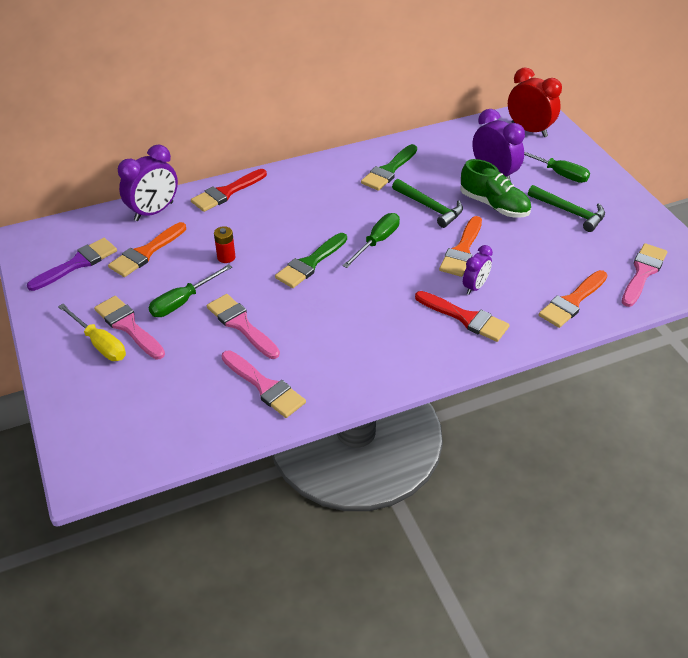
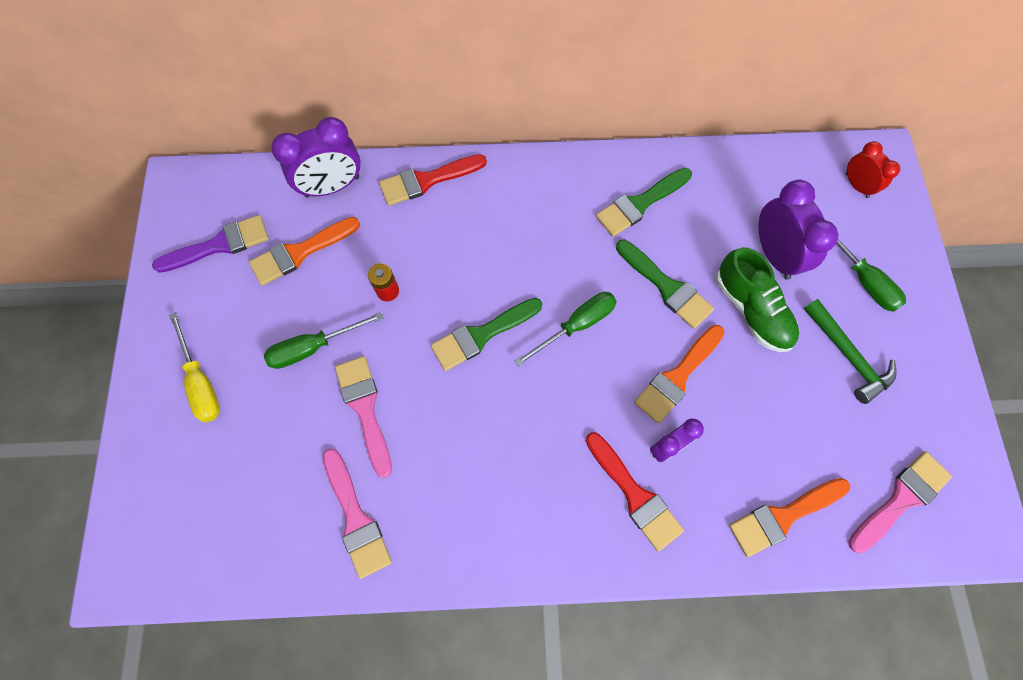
camera: 20 degrees right, 25 degrees up
(128, 326) = (240, 365): pink brush -> none
(429, 207) = (666, 287): green hammer -> green brush
(529, 130) = (856, 185): red clock -> red clock, size x0.60

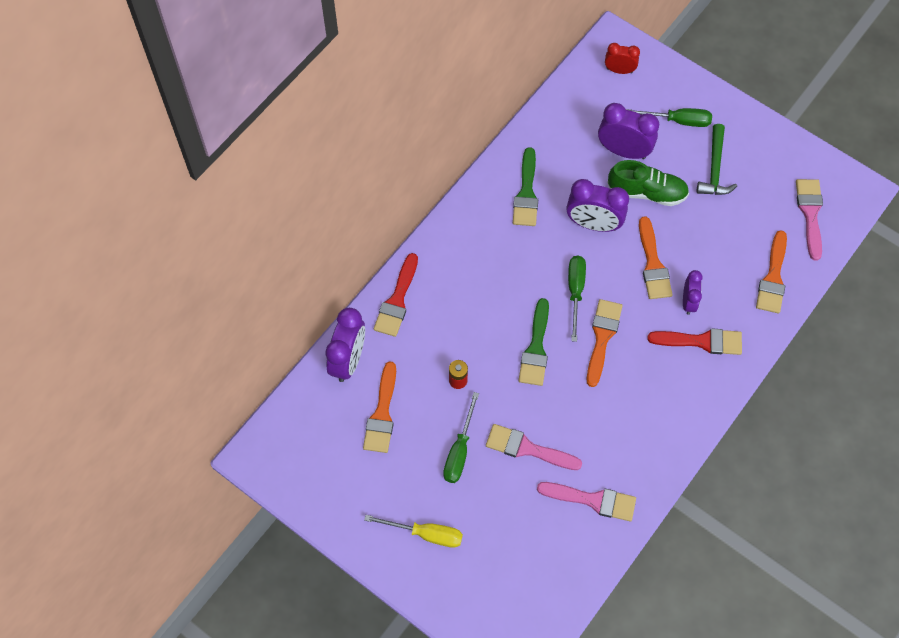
camera: 50 degrees left, 5 degrees down
(219, 245) = (330, 460): purple brush -> none
(549, 389) = (602, 337): none -> orange brush
(666, 287) = (593, 224): green brush -> purple clock
(848, 355) = (715, 168): green hammer -> green hammer turned 90 degrees clockwise

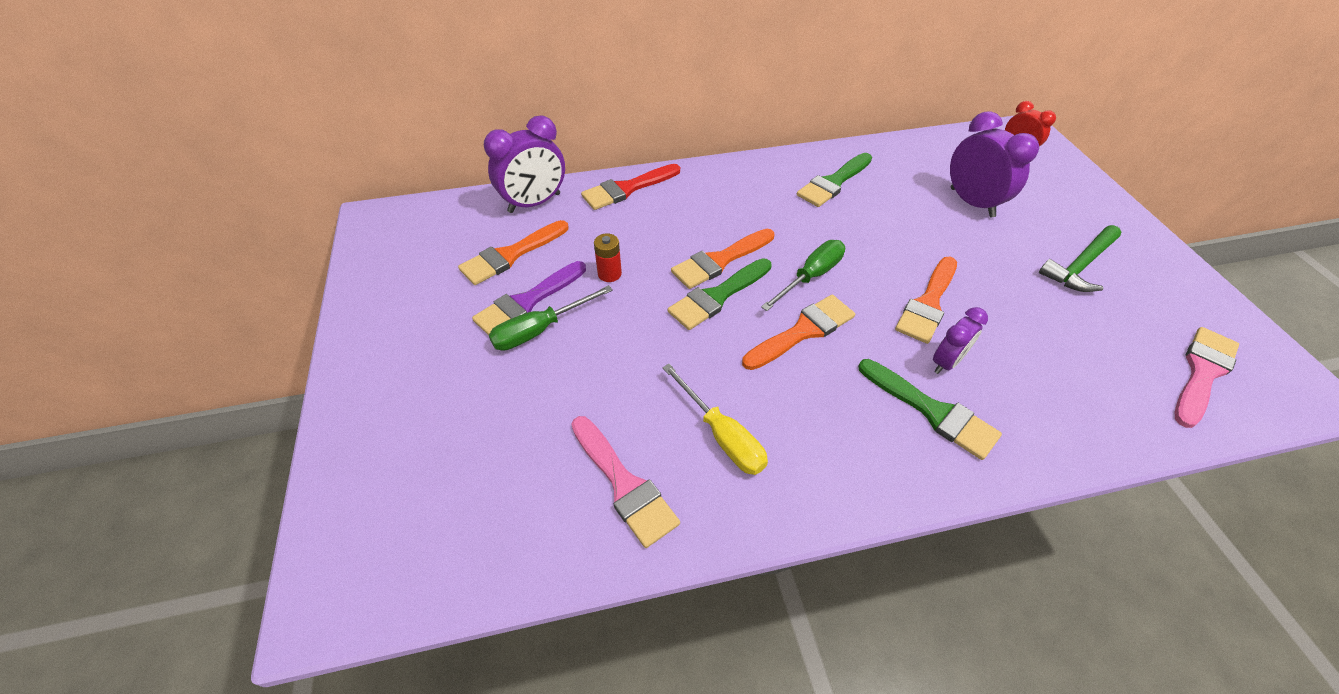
camera: 40 degrees right, 15 degrees down
(425, 534) = (416, 378): yellow screwdriver -> yellow screwdriver (722, 435)
(431, 438) = (527, 302): none -> purple brush
(527, 448) = (609, 376): pink brush -> none
(593, 224) = (884, 237): purple clock -> none
(646, 192) = (972, 244): green shoe -> none
(678, 121) = (1059, 210): green screwdriver -> none
(701, 341) = (932, 411): red brush -> green brush
(773, 277) = (1096, 406): orange brush -> orange brush (720, 260)

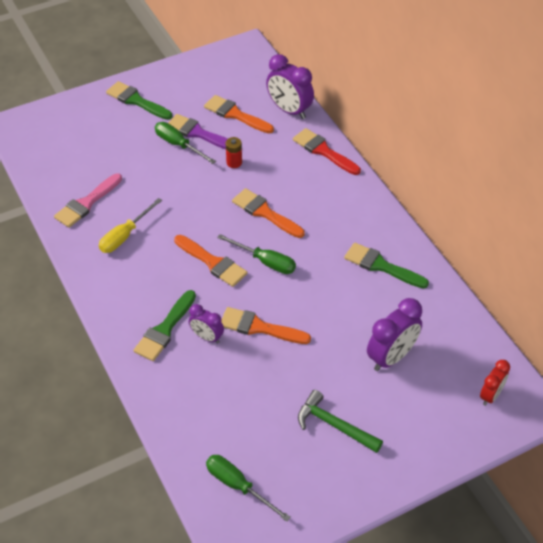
camera: 75 degrees right, 0 degrees up
(717, 296) = (231, 217): green brush -> green brush (136, 101)
(1202, 373) = (238, 486): pink brush -> green screwdriver

